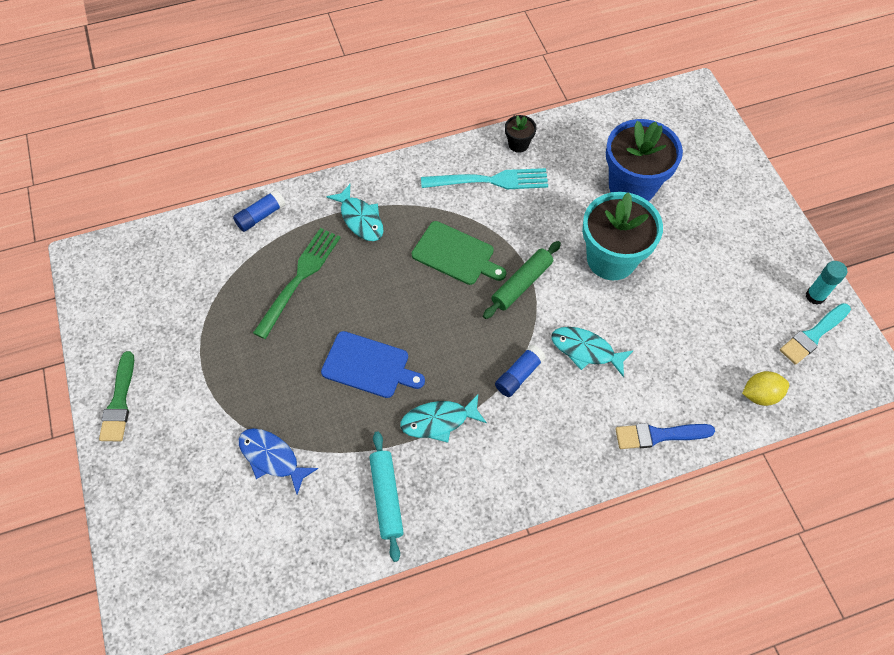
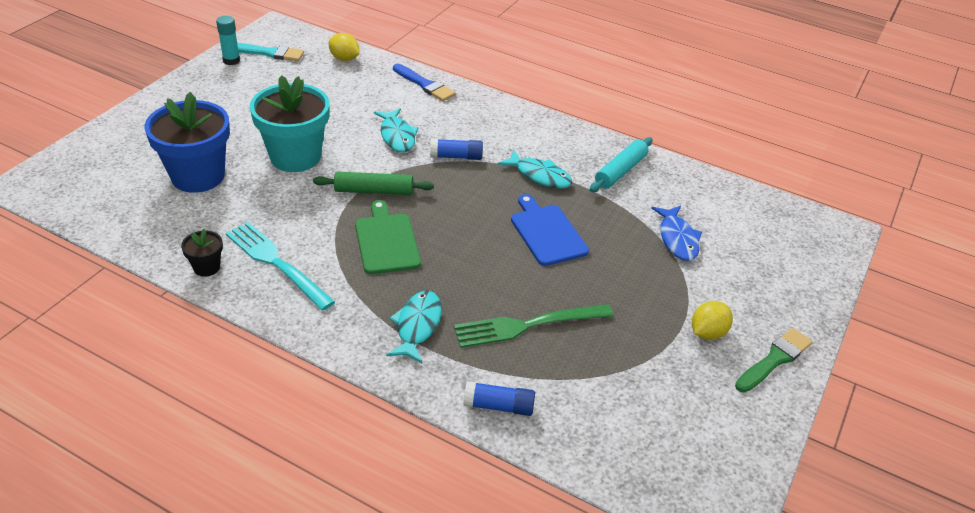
camera: 135 degrees left, 20 degrees down
(181, 382) = (707, 333): none -> yellow lemon

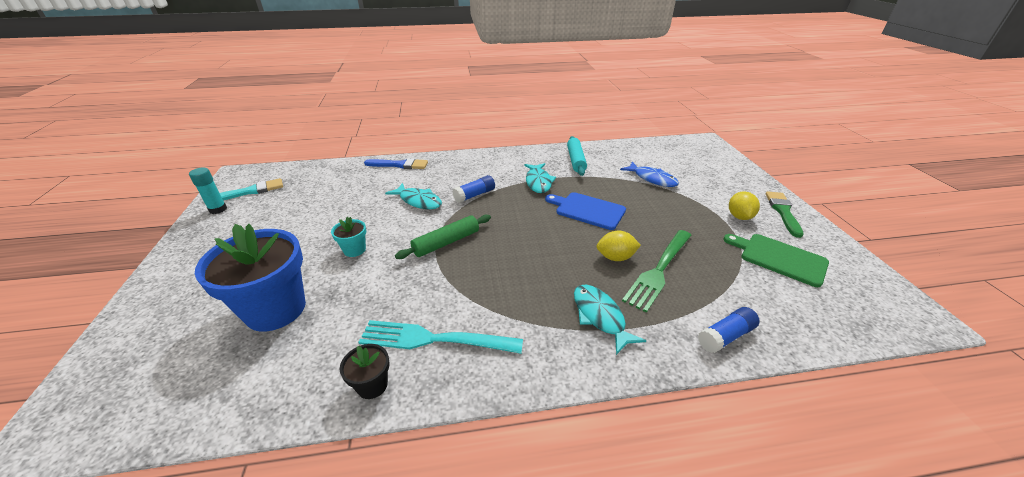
camera: 35 degrees left, 5 degrees down
(295, 157) = (354, 250): turquoise flower pot -> turquoise flower pot, size x0.45
(344, 59) = (320, 172): yellow lemon -> yellow lemon (615, 257)
(386, 241) = (499, 270): green cutting board -> green cutting board (779, 258)
(539, 176) = (538, 182): turquoise fish -> turquoise fish turned 90 degrees clockwise

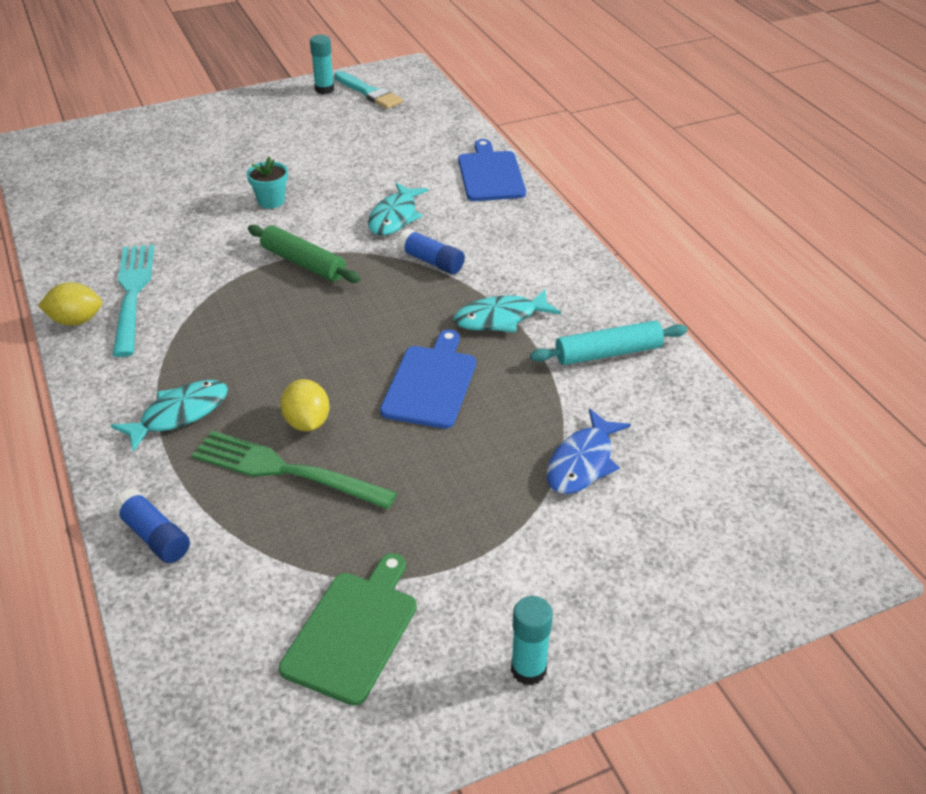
camera: 75 degrees right, 5 degrees up
(275, 309) = (165, 187): blue flower pot -> none
(372, 385) = (73, 272): black flower pot -> none
(399, 165) = (490, 174): blue brush -> blue cutting board
(739, 217) = (481, 589): yellow lemon -> yellow lemon (76, 321)
(783, 212) = (528, 669): green brush -> turquoise glue stick

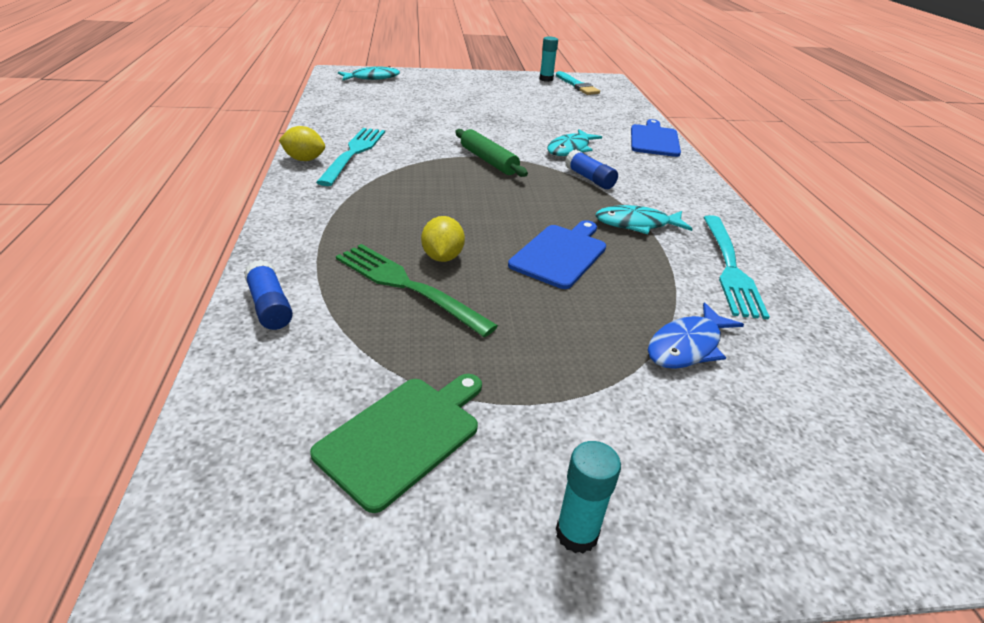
camera: 15 degrees right, 5 degrees down
(179, 414) = (343, 229): turquoise fish -> turquoise fish (372, 78)
(271, 201) = (481, 124): turquoise flower pot -> none
(608, 353) = (730, 268): turquoise rolling pin -> turquoise fork

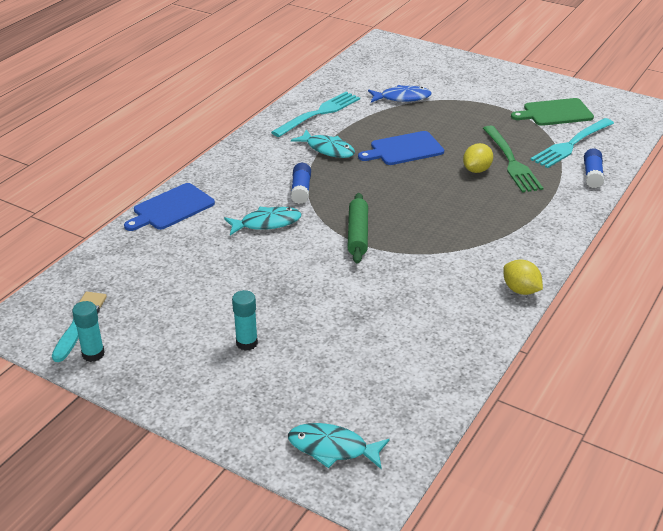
camera: 140 degrees left, 0 degrees up
(354, 153) = (470, 284): turquoise fork -> turquoise fork (571, 144)
(576, 533) = (515, 78): turquoise glue stick -> turquoise glue stick (246, 343)

